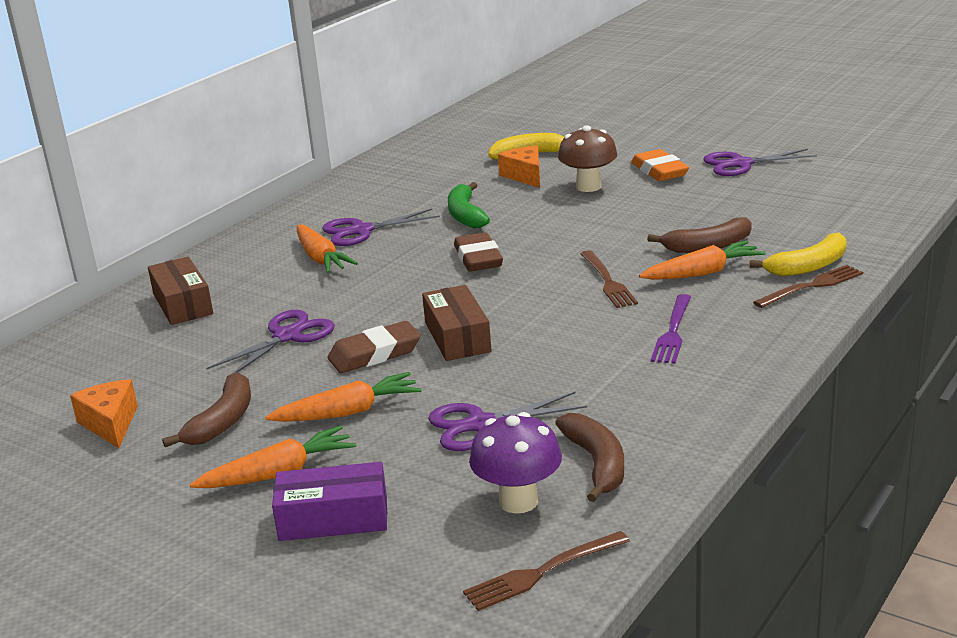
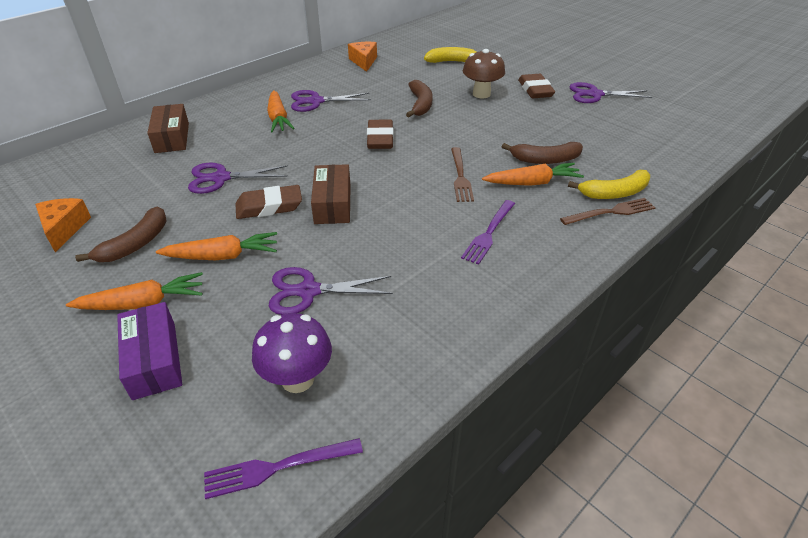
camera: 10 degrees right, 15 degrees up
(287, 336) = (221, 178): purple scissors -> purple scissors turned 150 degrees counterclockwise
(333, 518) = (154, 360): purple box -> purple box turned 60 degrees clockwise
(465, 215) = (389, 101): green banana -> none
(525, 176) = (443, 78): orange cheese -> orange cheese (364, 61)
(541, 573) = (277, 468): brown fork -> purple fork
(596, 464) = (375, 354): brown banana -> brown banana (420, 104)
(659, 171) = (535, 90): orange eraser -> brown eraser

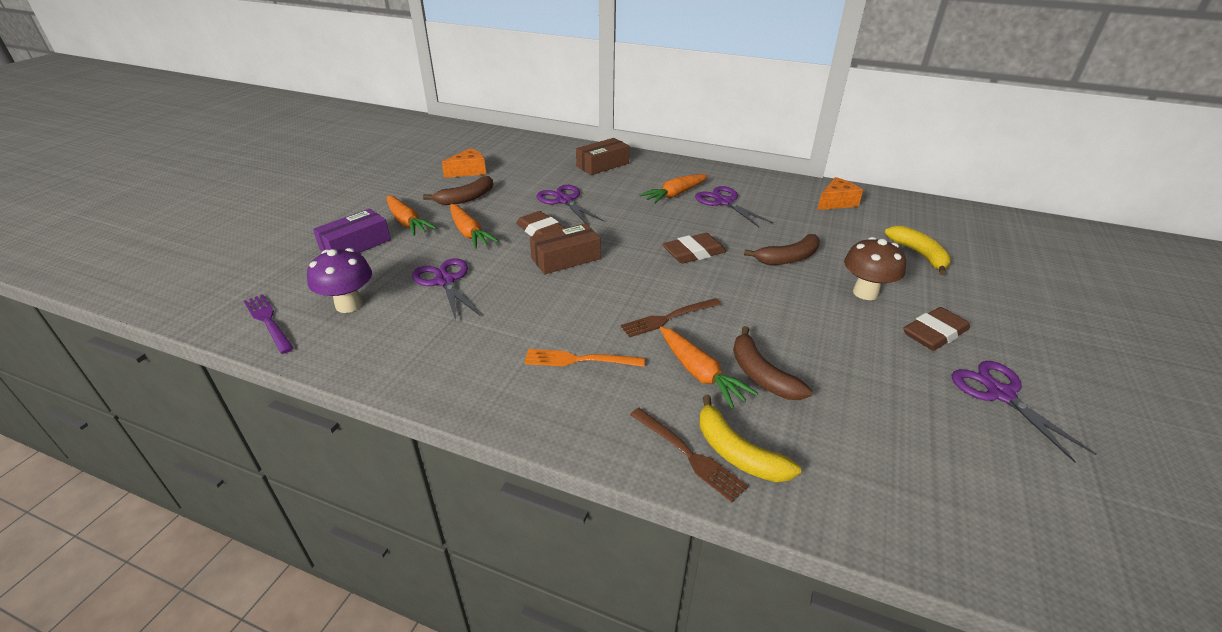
camera: 65 degrees right, 5 degrees down
(135, 244) = (466, 198): brown banana -> brown banana turned 45 degrees counterclockwise
(489, 233) = (579, 360): purple fork -> orange fork

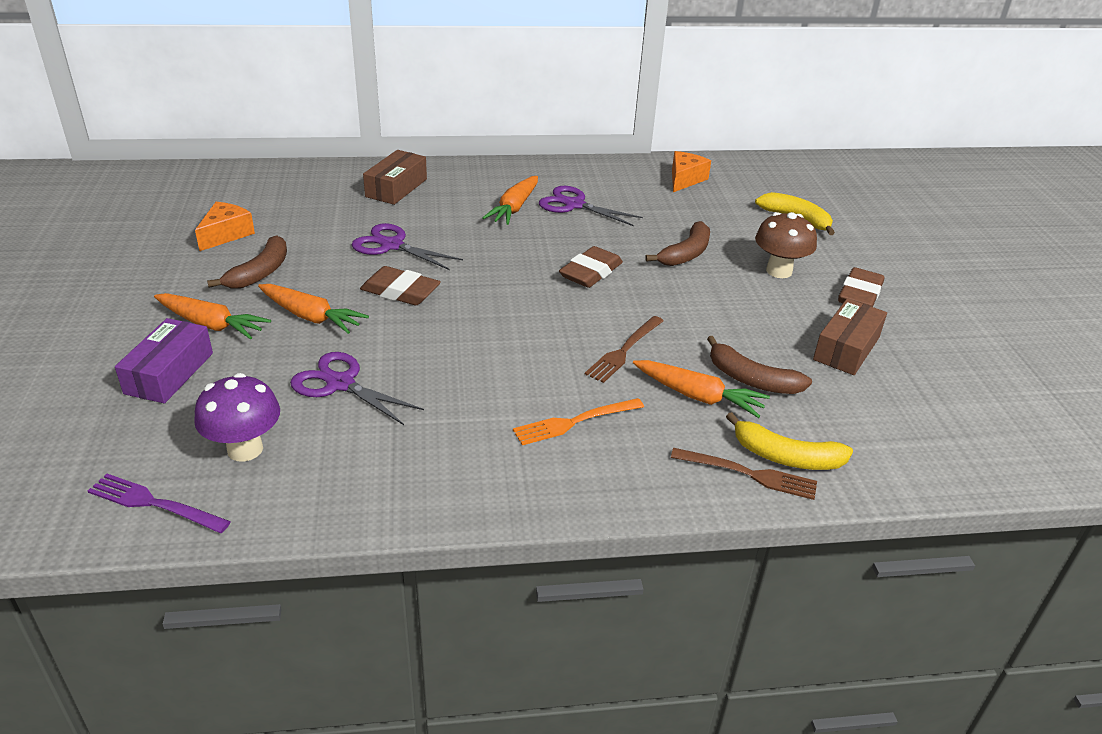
camera: 30 degrees left, 0 degrees up
(566, 258) = (459, 316): brown box -> brown box (846, 348)
(1000, 394) = (940, 333): purple scissors -> none

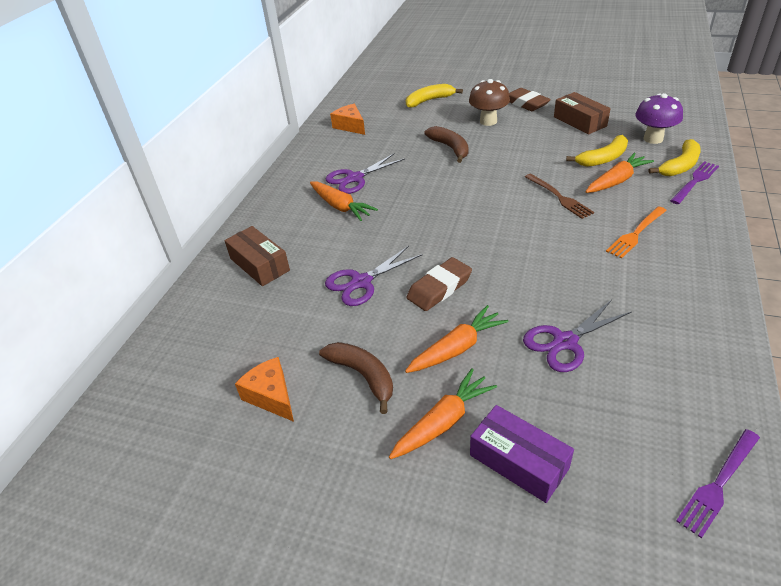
camera: 60 degrees left, 5 degrees up
(245, 449) = (647, 413): purple mushroom -> purple mushroom (653, 139)
(574, 422) = (636, 234): orange fork -> orange fork turned 45 degrees clockwise
(590, 272) = (455, 190): brown eraser -> none
(749, 474) = (695, 181): brown fork -> purple fork
(751, 379) = (603, 159): brown banana -> yellow banana

